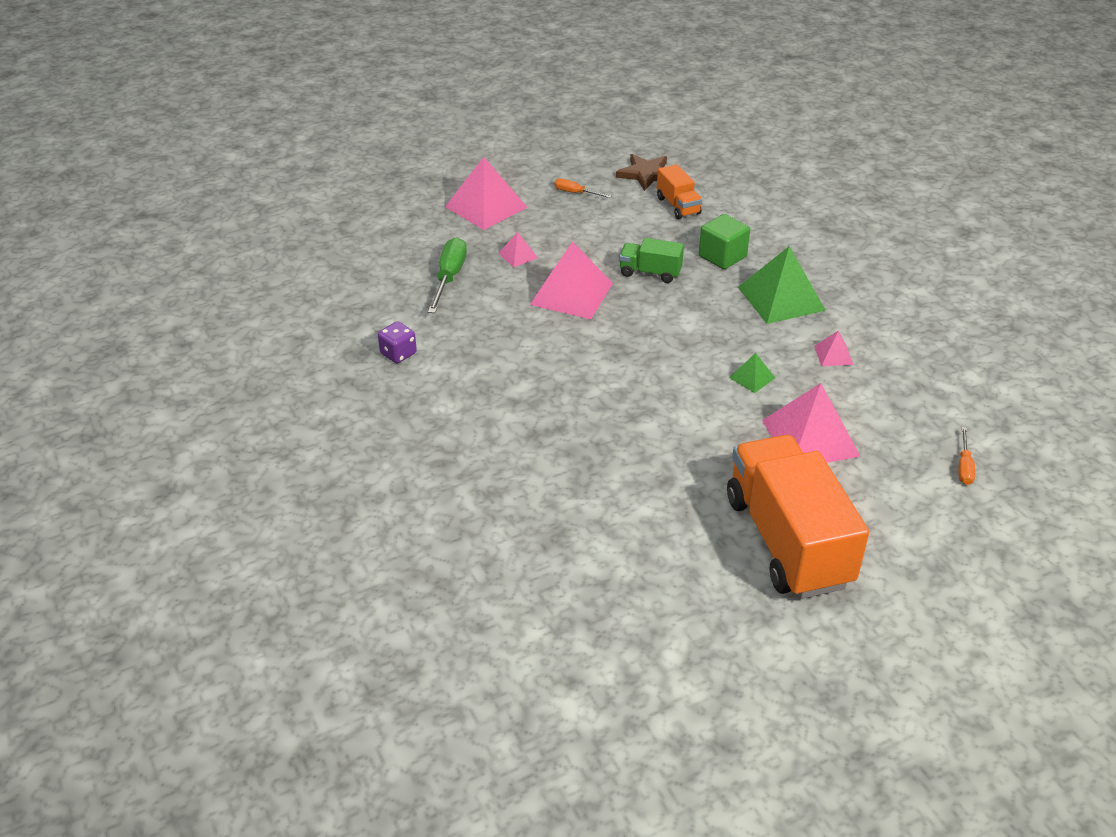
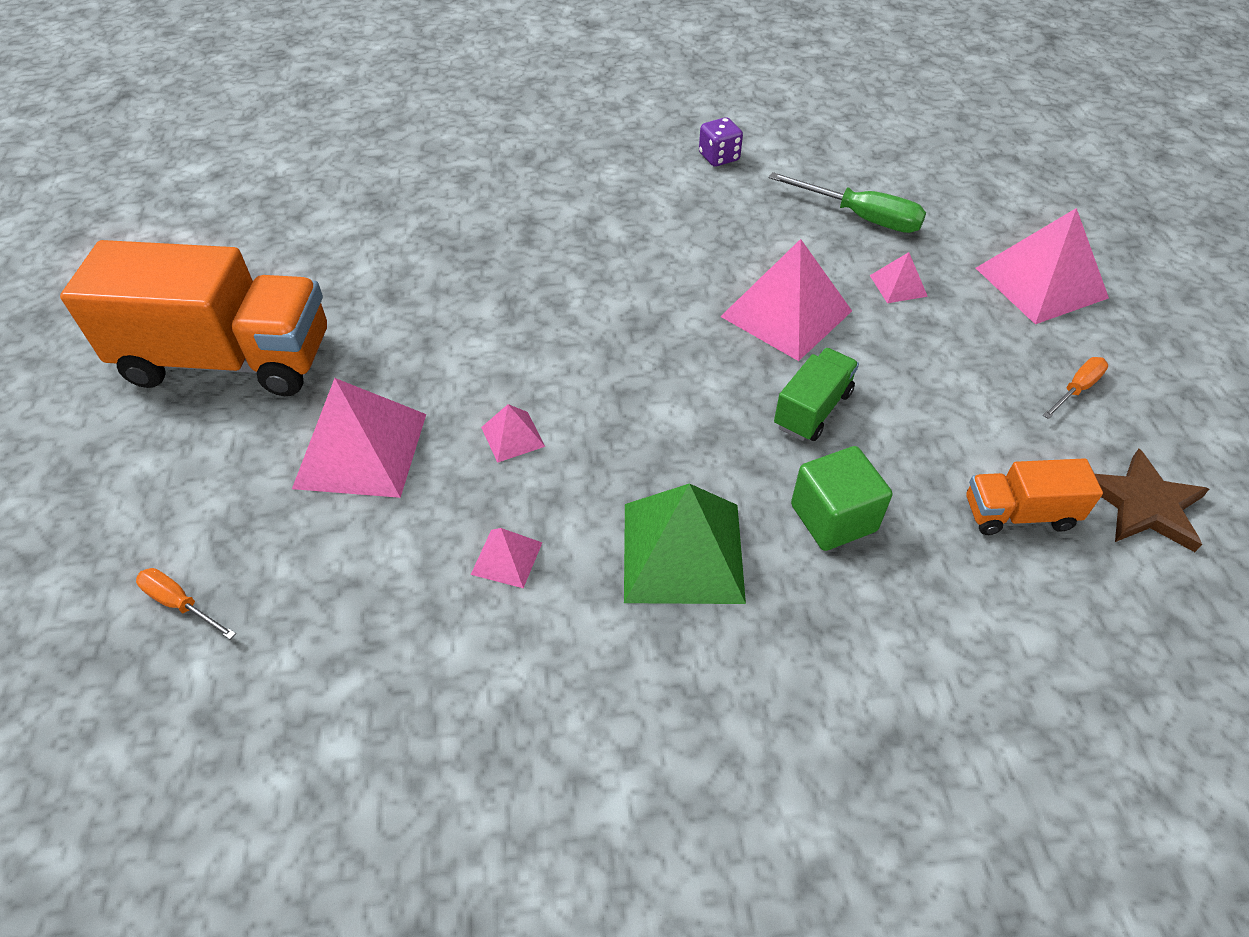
camera: 110 degrees right, 10 degrees up
(752, 377) = (512, 436): green pyramid -> pink pyramid

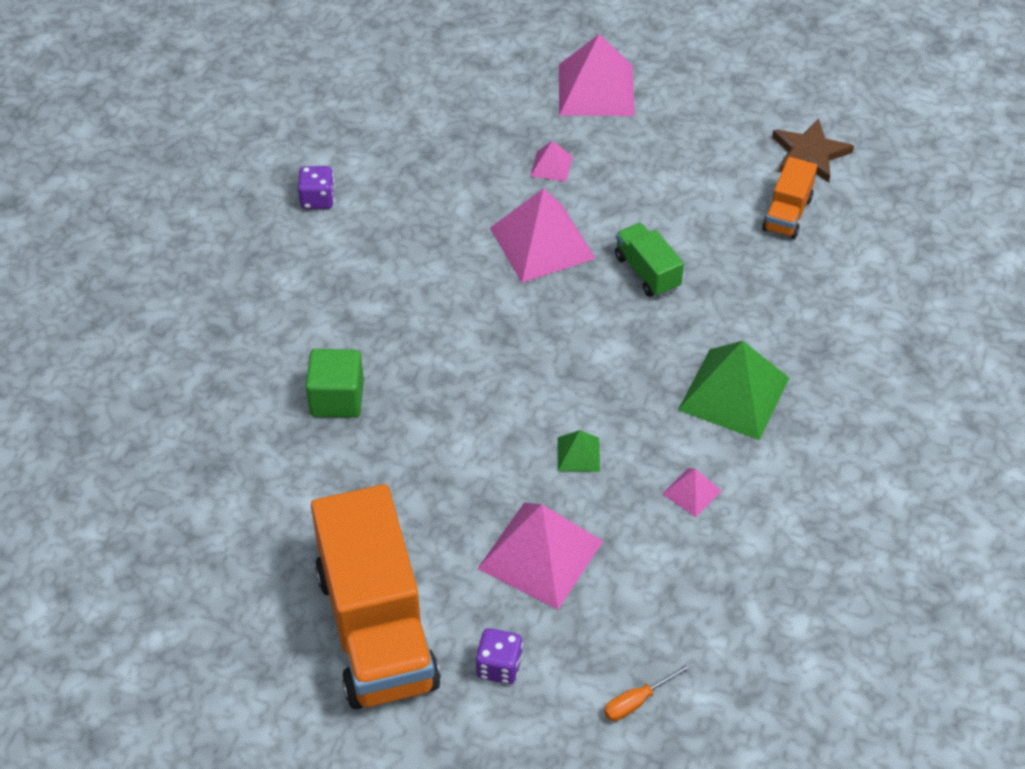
camera: 65 degrees left, 0 degrees up
(203, 465) = (499, 666): none -> purple dice
(228, 360) = (376, 628): orange truck -> orange truck turned 135 degrees clockwise
(512, 436) = (578, 454): pink pyramid -> green pyramid
(833, 518) = (745, 304): green cube -> green cube (337, 398)
(861, 217) = (460, 148): green screwdriver -> none
(1076, 389) = (704, 129): orange screwdriver -> none

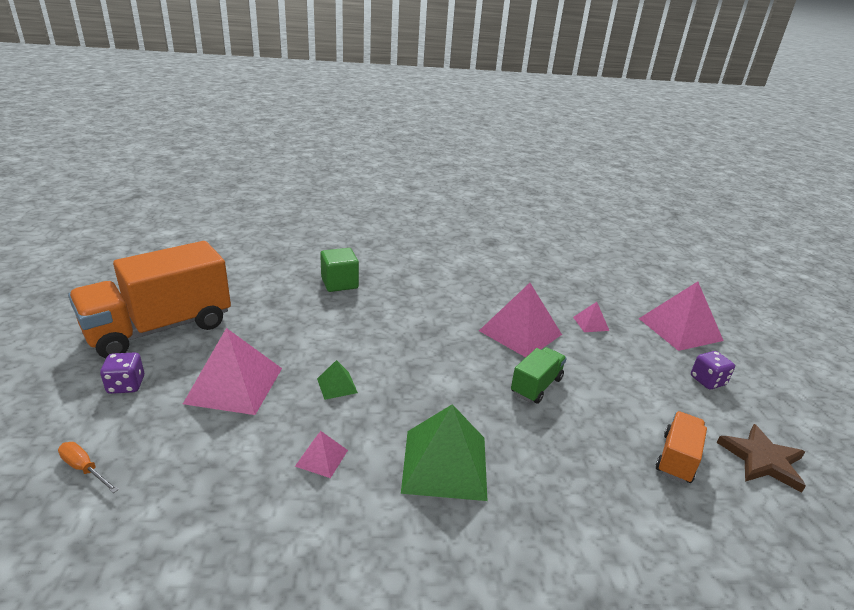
camera: 65 degrees right, 20 degrees down
(317, 199) = (482, 252): purple dice -> purple dice (707, 381)
(787, 214) = (676, 458): orange truck -> orange truck turned 120 degrees clockwise

